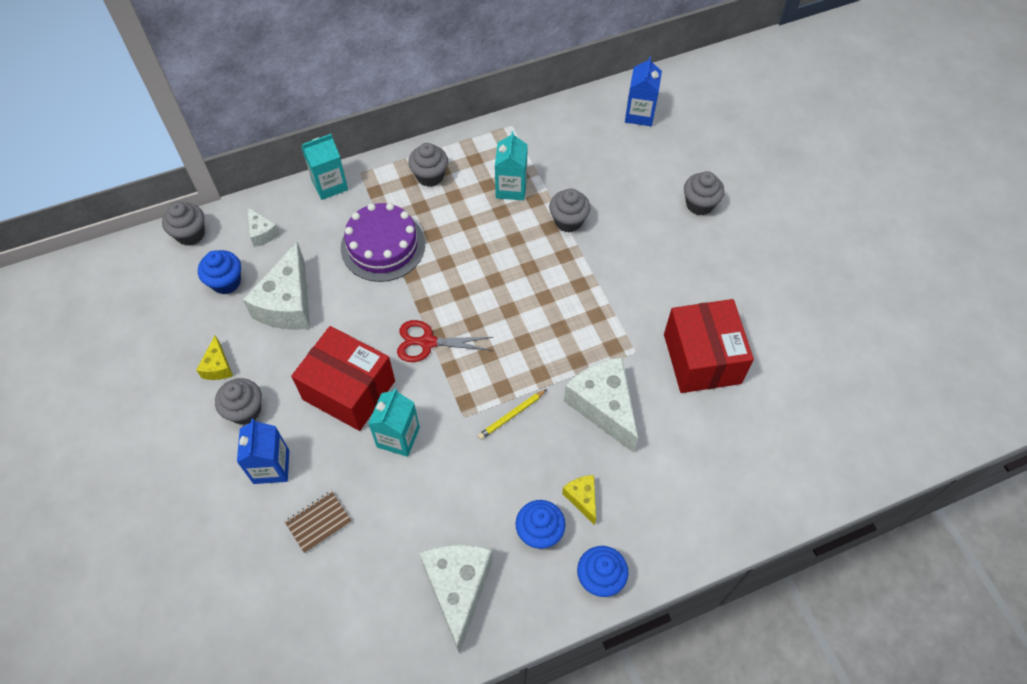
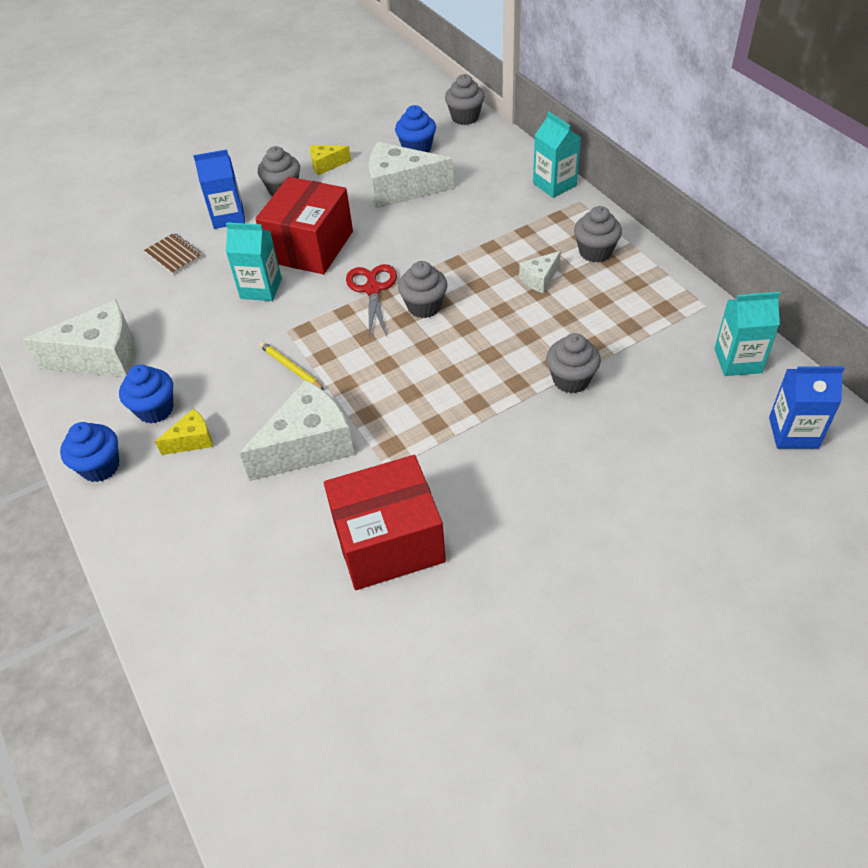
camera: 85 degrees right, 10 degrees down
(262, 233) = (479, 156): white cheese -> white cheese (539, 279)
(383, 246) = (486, 235): purple cake -> none
(511, 188) = (604, 320): turquoise carton -> turquoise carton (738, 361)
(699, 204) = (651, 519): grey cupcake -> grey cupcake (424, 306)

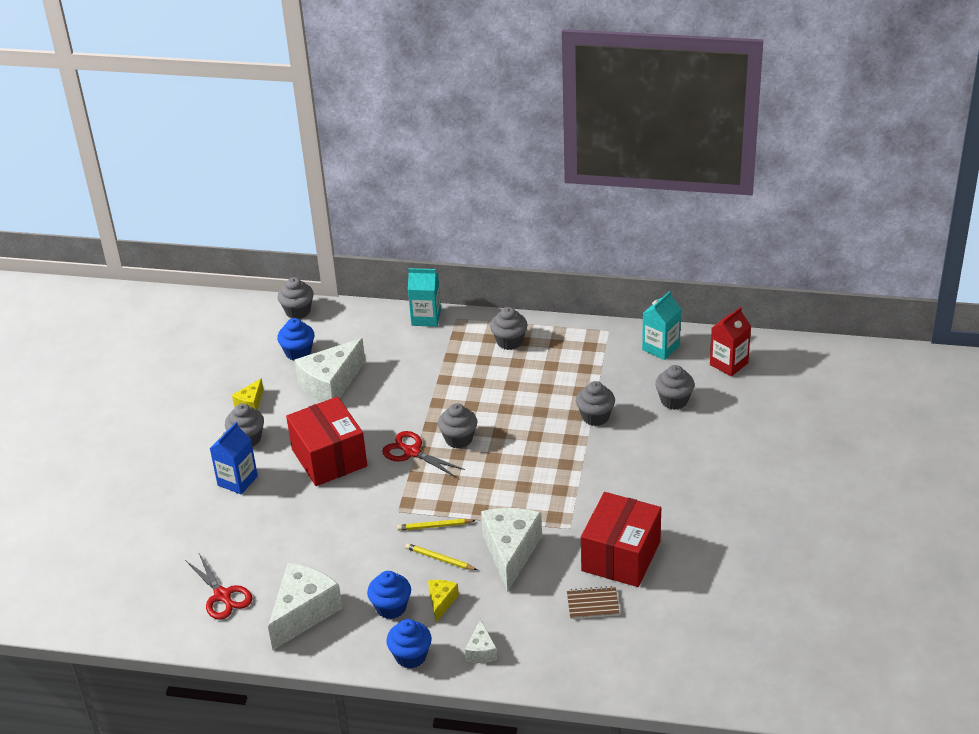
camera: 50 degrees left, 10 degrees down
(83, 296) = (222, 596): none -> red scissors
(174, 255) = (242, 528): brown notebook -> brown notebook (592, 604)
(250, 400) = (439, 559): none -> yellow pencil
(261, 288) = (339, 502): turquoise carton -> none
(539, 279) = (501, 378): white cheese -> white cheese (481, 651)
(674, 425) = (674, 400): none -> grey cupcake
(793, 432) = (729, 364): blue carton -> red carton

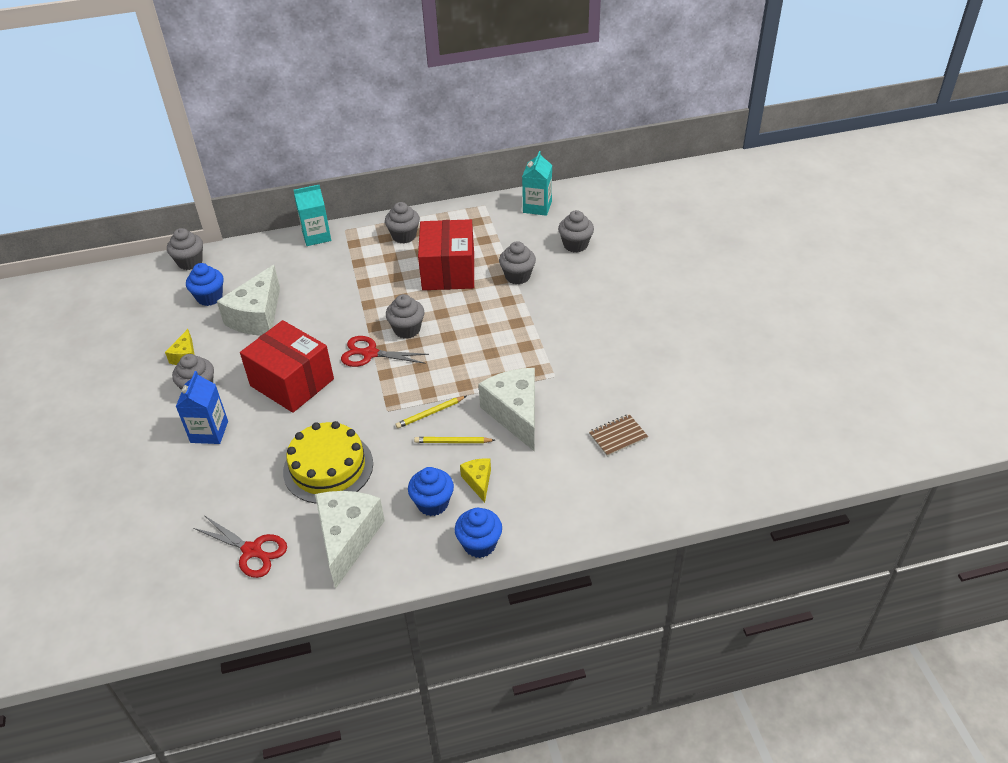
camera: 25 degrees left, 5 degrees up
(320, 546) = (328, 467): none -> yellow cake
(481, 651) = (544, 515): white cheese -> none
(620, 556) = (615, 386): red box -> red box (448, 271)
(729, 364) = (600, 204): red carton -> none

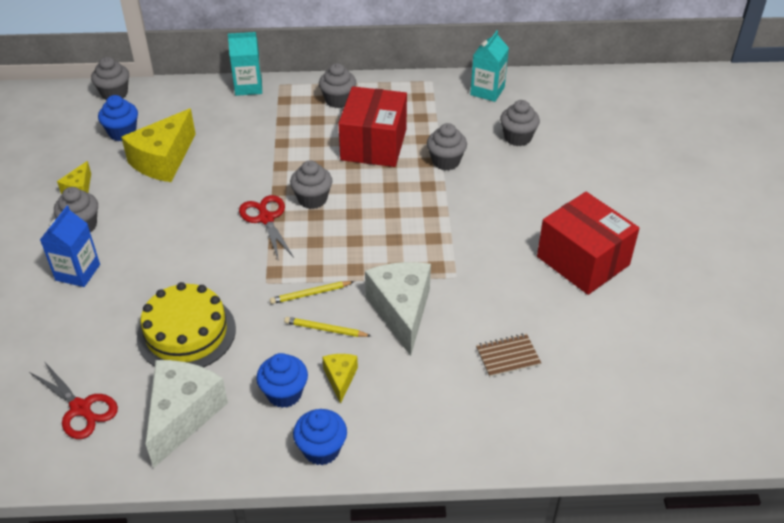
camera: 10 degrees right, 0 degrees up
(257, 316) = (163, 160): white cheese -> yellow cheese
(292, 382) = (177, 235): red box -> red box (583, 261)
(369, 353) = (266, 218): red scissors -> red scissors turned 45 degrees clockwise

